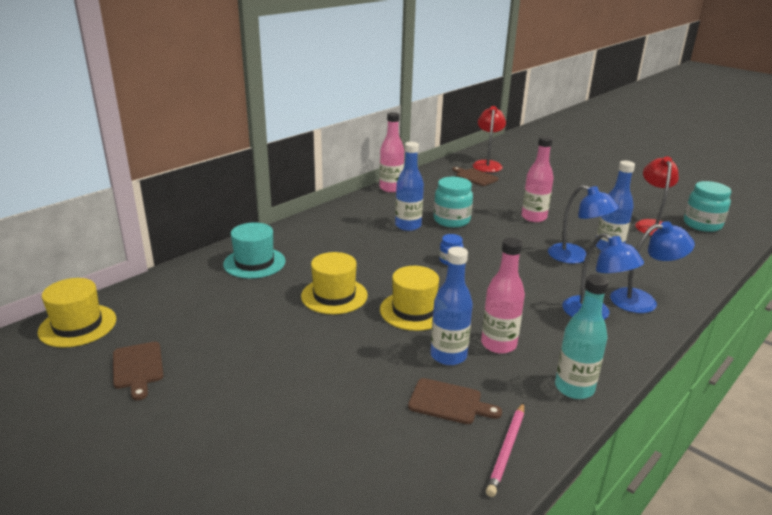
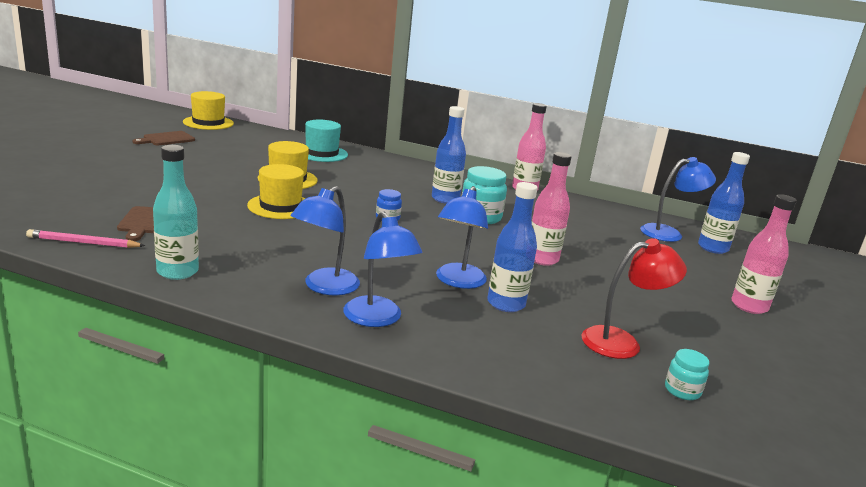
camera: 65 degrees right, 5 degrees down
(448, 355) = (213, 220): blue bottle -> blue bottle (712, 248)
(475, 177) = (617, 227): brown cutting board -> none
(487, 164) = (669, 233): red lamp -> blue lamp
(498, 344) = (240, 240): pink bottle -> pink bottle (749, 306)
(702, 225) = (682, 390): turquoise jar -> turquoise jar, size x0.55

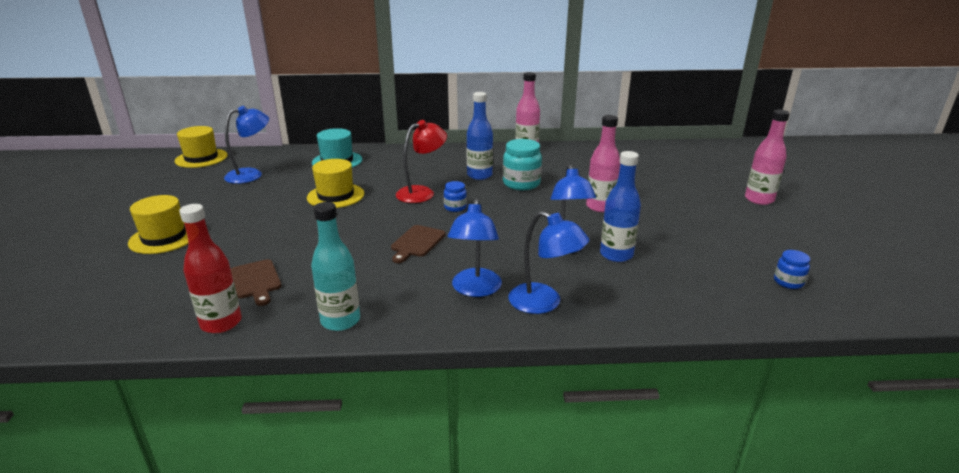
camera: 20 degrees left, 5 degrees up
(84, 243) = (221, 323): pink pencil -> red bottle
(166, 139) = (180, 187): brown cutting board -> brown cutting board (417, 243)
(280, 206) = (358, 225): yellow hat -> yellow hat (164, 237)
(622, 342) = (717, 258): red lamp -> red lamp (422, 192)
(669, 233) = (656, 156): blue lamp -> blue lamp (251, 174)
(682, 390) = (788, 282): turquoise jar -> blue jar
(712, 248) = (694, 159): blue bottle -> none

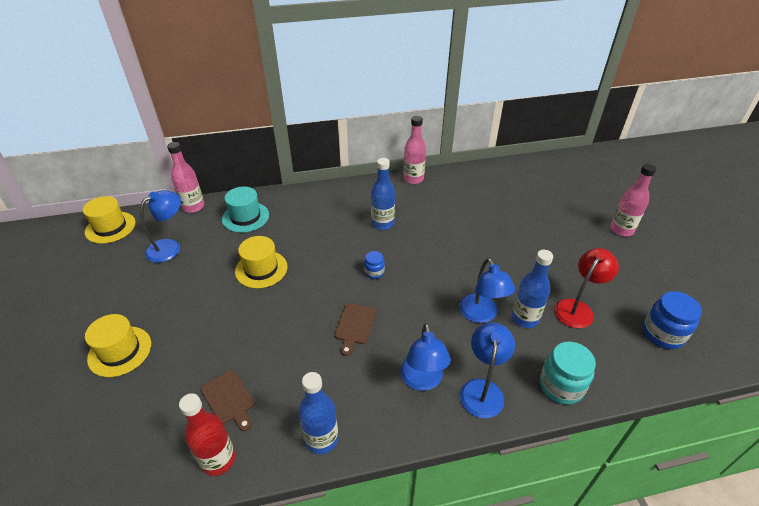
camera: 10 degrees left, 15 degrees up
(340, 321) = (321, 439): turquoise bottle -> blue bottle
(422, 192) = (338, 255): red lamp -> red lamp (577, 308)
(521, 184) = (422, 231): turquoise jar -> turquoise jar (561, 386)
(544, 303) = (482, 389): blue lamp -> blue lamp turned 105 degrees counterclockwise
(600, 207) = (497, 255): pink bottle -> pink bottle (193, 207)
(788, 282) = (662, 334): blue jar -> blue jar, size x1.82

